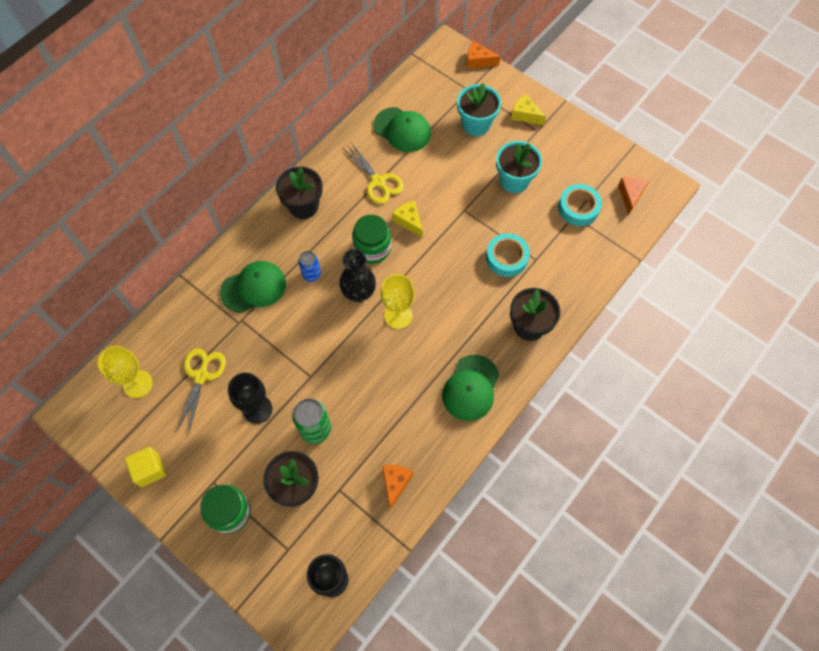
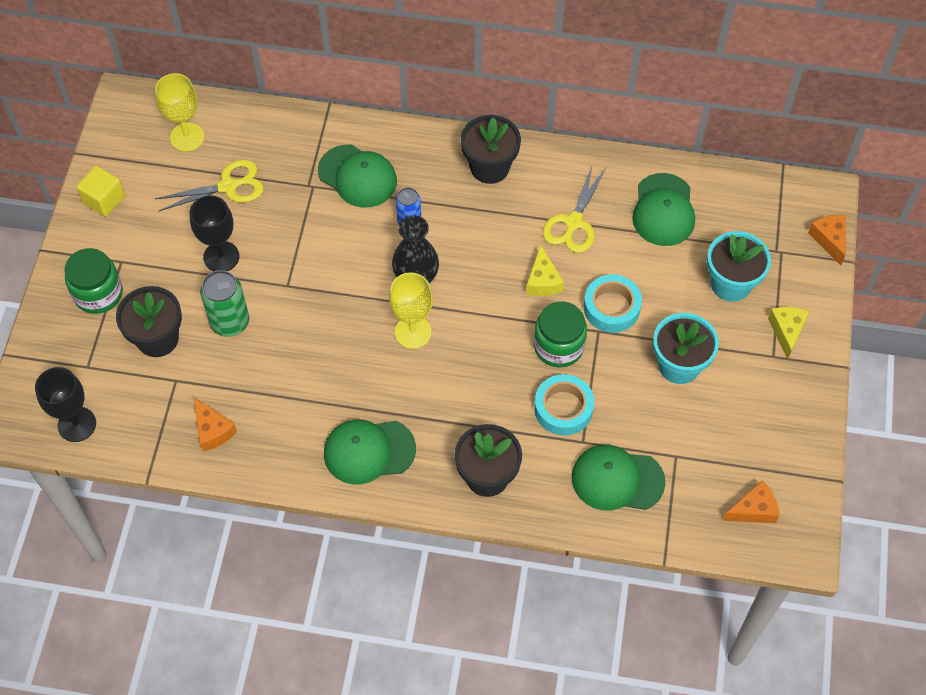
camera: 60 degrees right, 5 degrees down
(372, 248) = (481, 262): green jar -> green jar (558, 346)
(395, 483) = (213, 430): orange cheese -> orange cheese turned 75 degrees clockwise
(409, 221) = (543, 281): yellow cheese -> yellow cheese turned 150 degrees clockwise
(572, 255) = (617, 479): none -> green cap
(578, 208) = (690, 456): turquoise tape -> turquoise tape (611, 307)

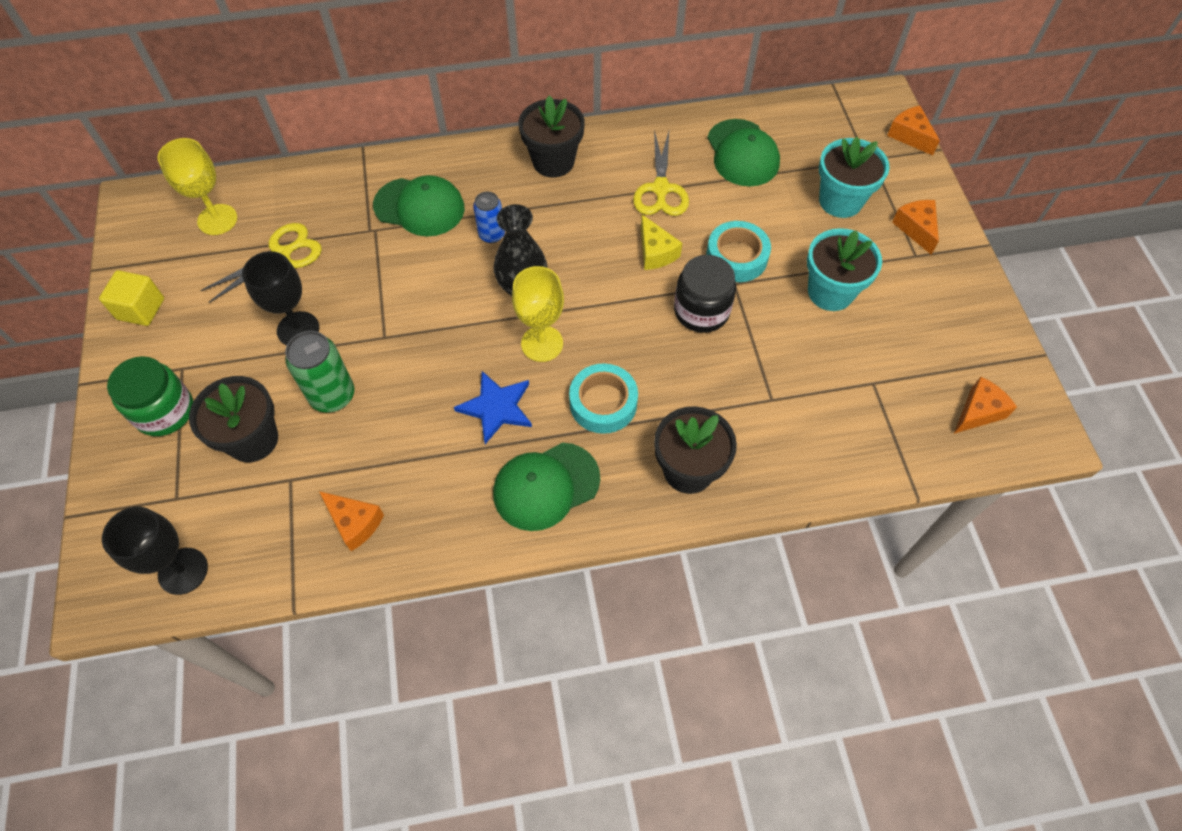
camera: 20 degrees left, 0 degrees up
(355, 375) = (496, 408): none -> blue star
(558, 346) = (701, 311): green jar -> black jar
(563, 408) = (735, 372): turquoise tape -> turquoise tape (603, 403)
(617, 479) = (826, 427): green cap -> none
(787, 331) = (916, 229): yellow cheese -> orange cheese

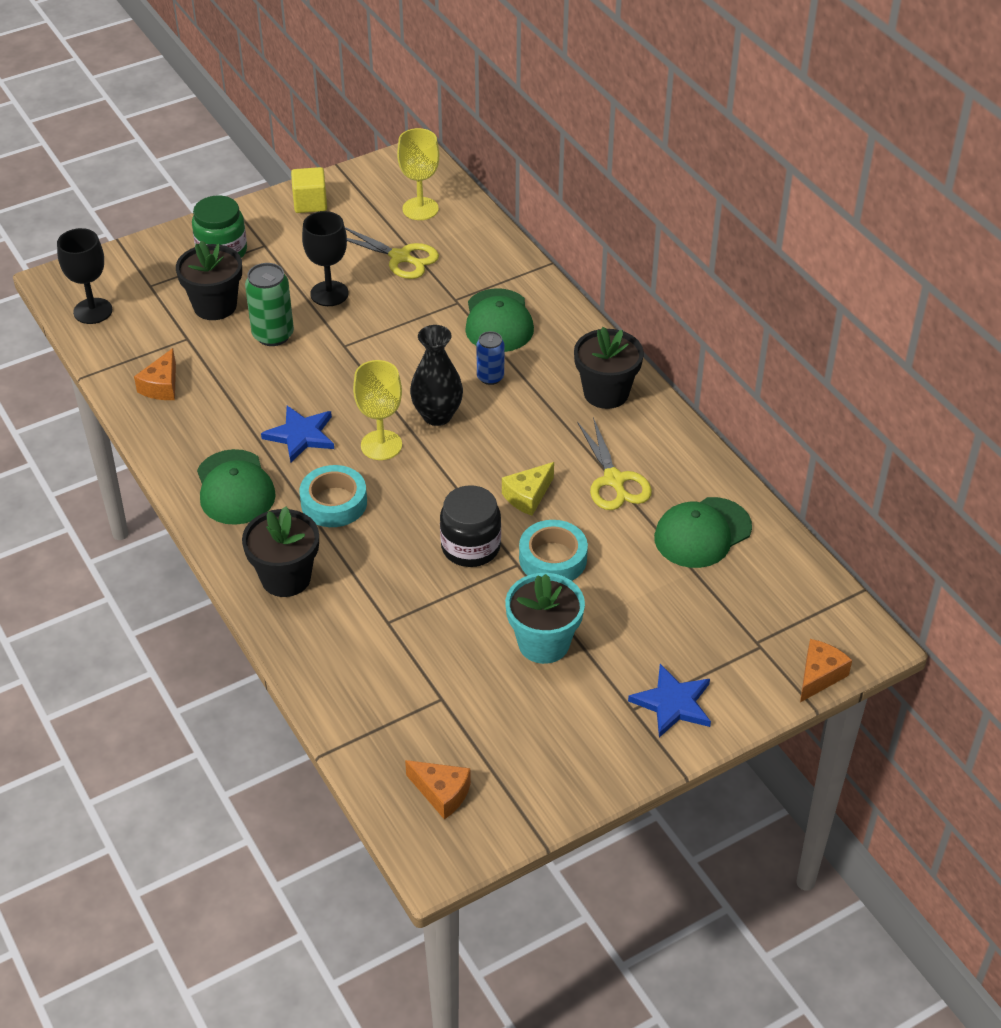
camera: 70 degrees right, 15 degrees down
(546, 486) = (235, 488): green cap -> green cap turned 150 degrees counterclockwise
(661, 189) = (614, 480): yellow scissors -> yellow scissors turned 90 degrees counterclockwise
(840, 201) = (678, 629): turquoise flower pot -> none
(916, 229) = (673, 703): orange cheese -> blue star

